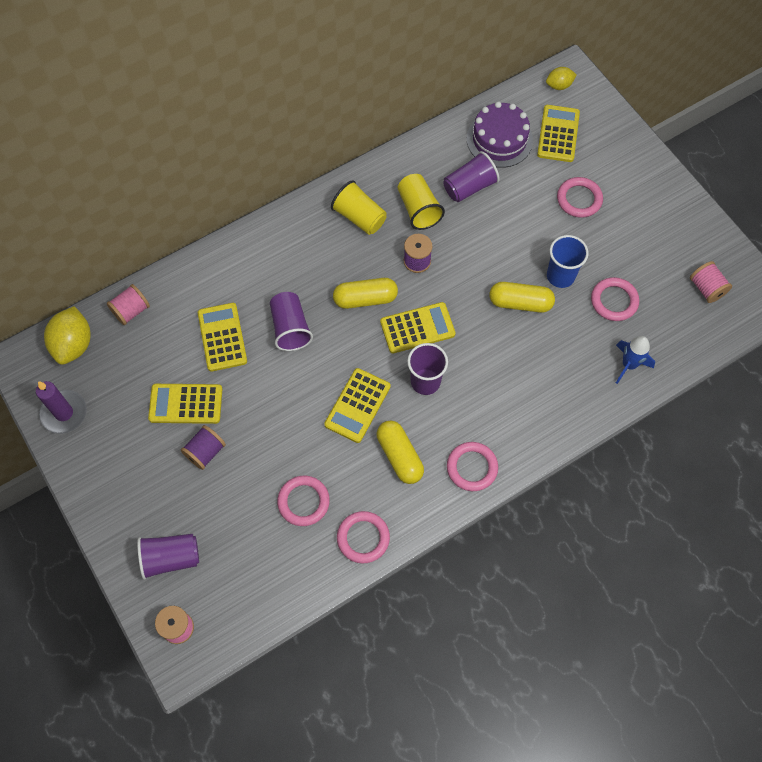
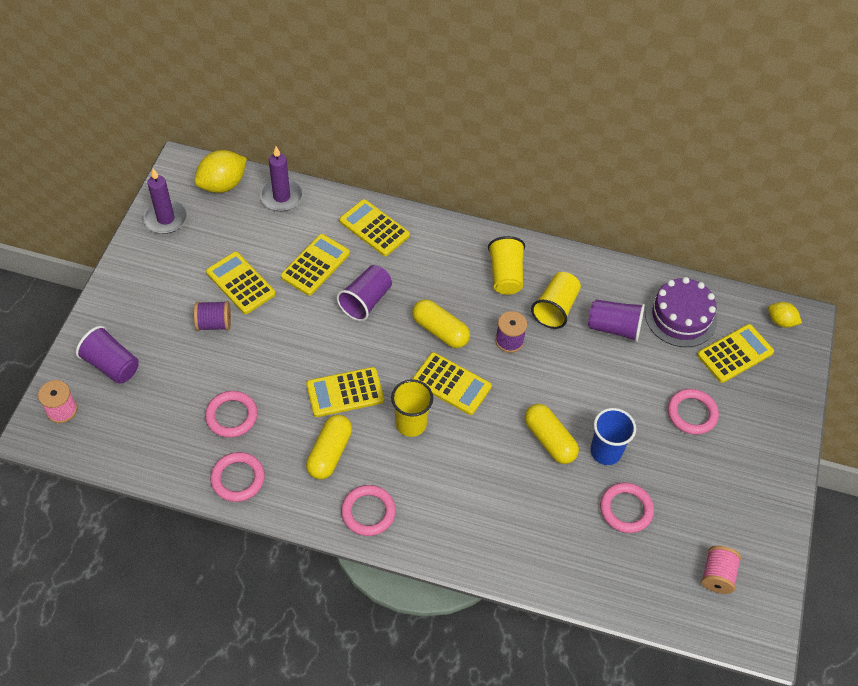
camera: 45 degrees right, 10 degrees down
(131, 311) = (281, 197): pink spool -> purple candle
(229, 269) = (374, 228): none -> yellow calculator
(425, 381) = (411, 423): purple cup -> yellow cup
(629, 365) = (578, 565): blue rocket -> none

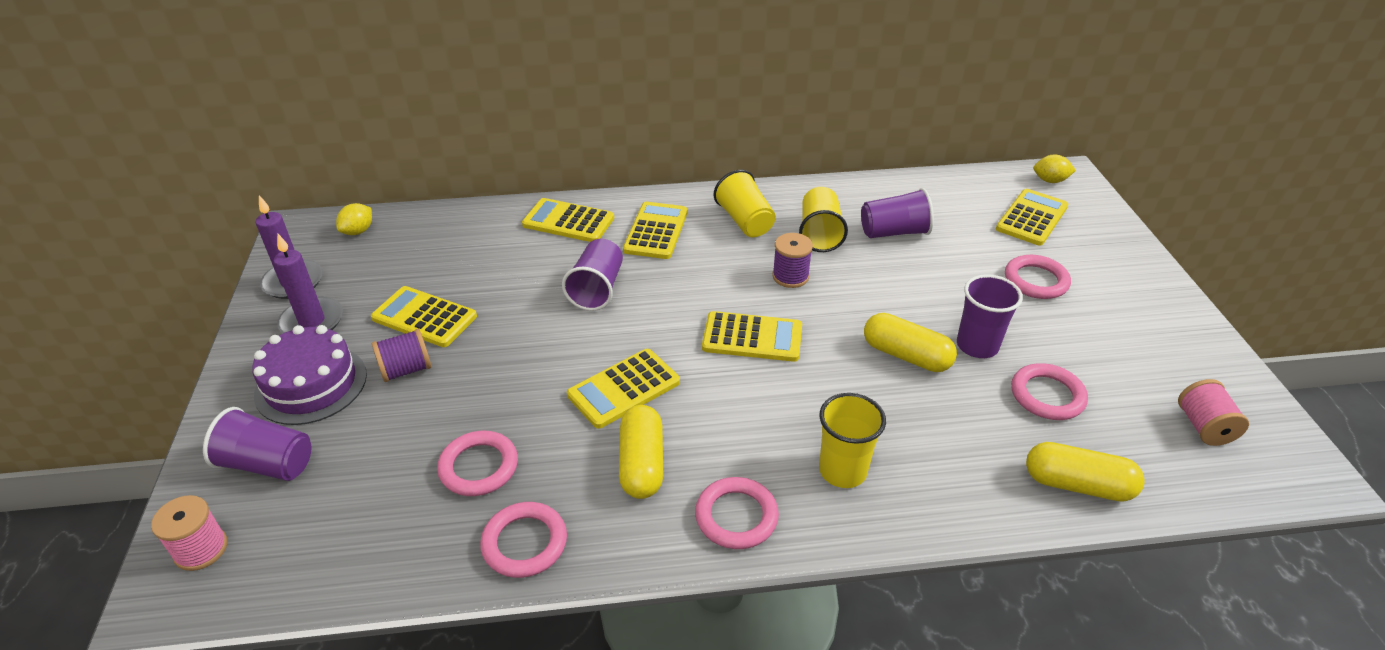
camera: 20 degrees left, 15 degrees down
(223, 185) = (358, 231): yellow lemon -> yellow lemon, size x0.57
(281, 197) = (439, 223): purple candle -> purple candle (312, 321)
(315, 265) = (515, 273): yellow calculator -> yellow calculator (656, 231)
(411, 423) = (729, 394): yellow cup -> yellow cup (842, 471)
(440, 331) = (704, 291): yellow capsule -> yellow capsule (1077, 485)
(605, 451) = (977, 346): blue cup -> purple cup
(680, 317) = (953, 204): purple cake -> purple cake (311, 384)

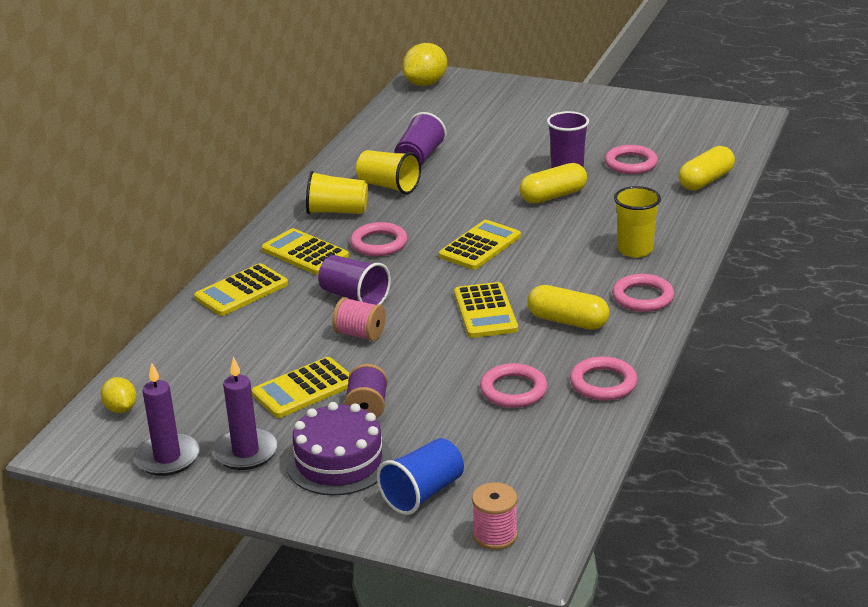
camera: 60 degrees left, 10 degrees down
(268, 464) = (423, 493): purple cup -> blue cup
(790, 276) = (427, 212): purple spool -> none
(1032, 218) = (460, 105): yellow calculator -> none
(1036, 281) = (525, 128): pink ring -> pink ring (379, 243)
(1050, 180) = (425, 83): yellow lemon -> yellow lemon, size x1.74
(1203, 427) = (694, 129): pink spool -> pink spool (360, 334)

